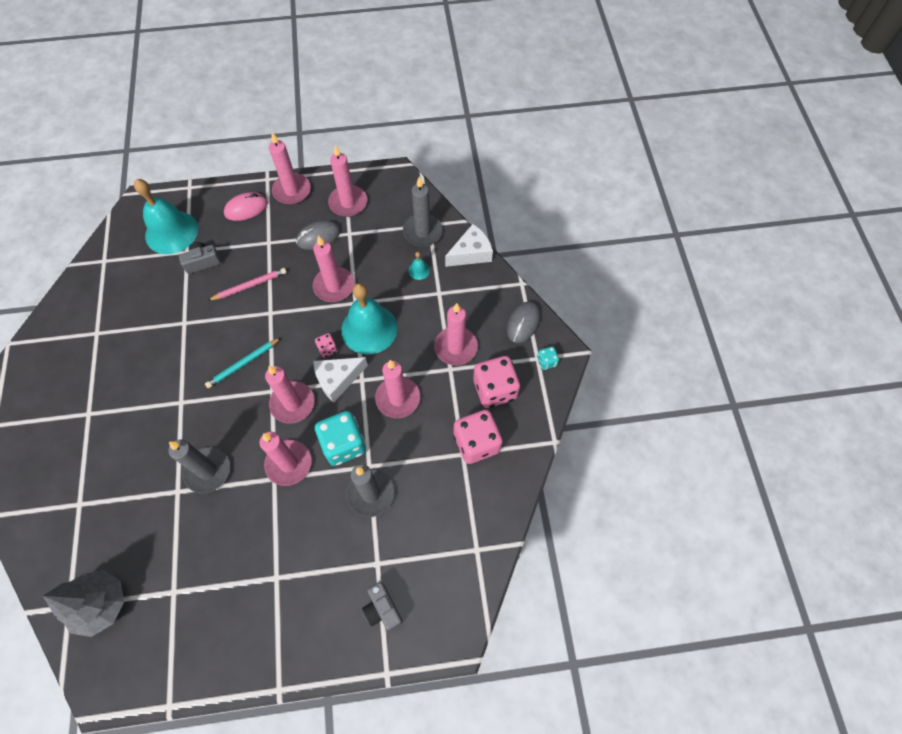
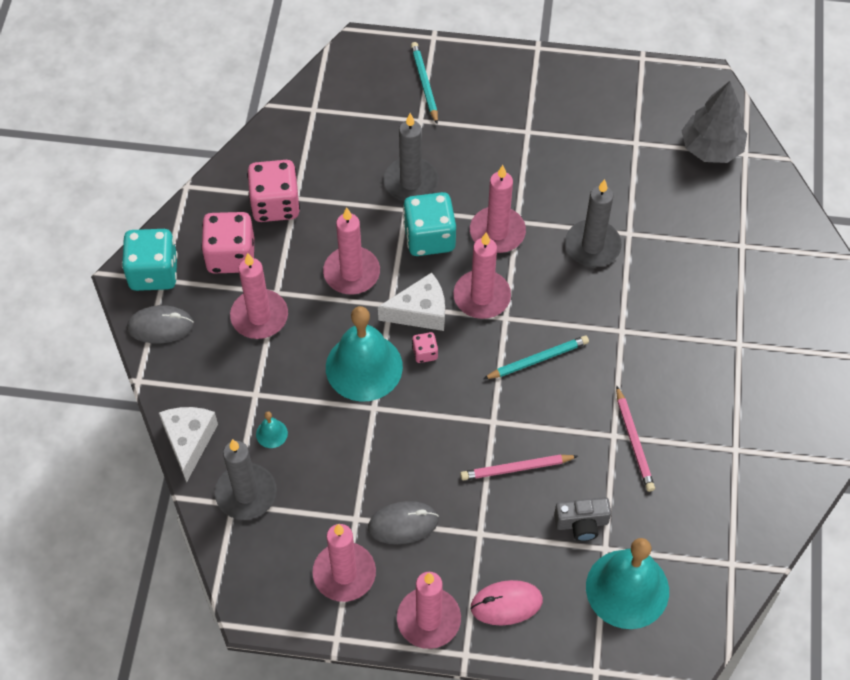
camera: 165 degrees left, 5 degrees down
(169, 321) = (634, 441): none -> pink pencil
(334, 286) = (397, 439): pink candle -> none
(382, 609) = (424, 83): grey camera -> turquoise pencil
(471, 253) = (189, 441): white cheese -> white cheese turned 105 degrees clockwise
(523, 323) = (160, 326): grey mouse -> grey mouse turned 45 degrees clockwise
(546, 362) = (154, 273): turquoise dice -> turquoise dice, size x2.15

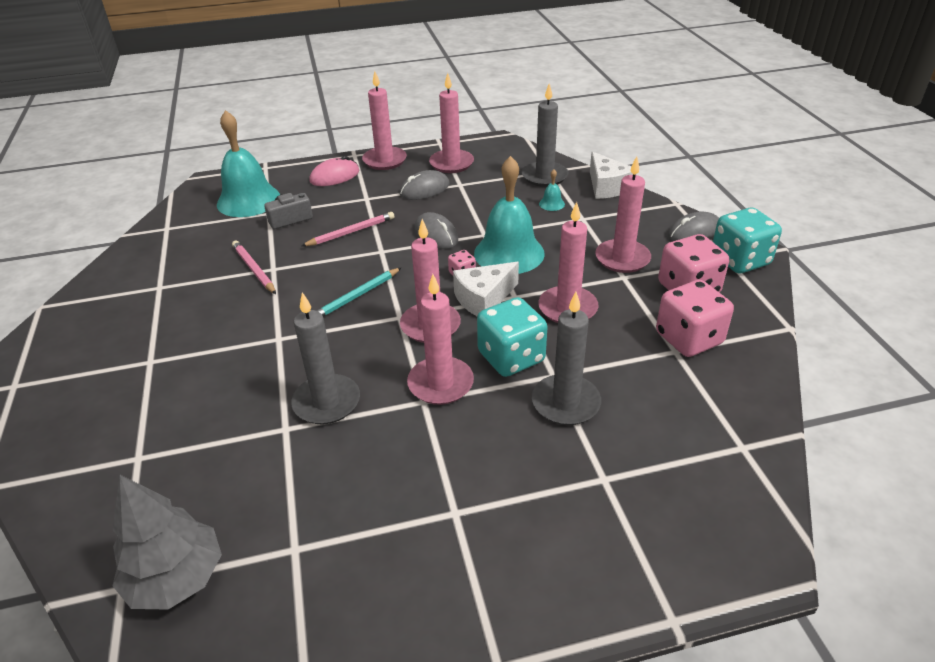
camera: 160 degrees right, 20 degrees down
(424, 83) = (633, 533): turquoise pencil -> none
(425, 427) = (436, 234): none -> grey mouse

